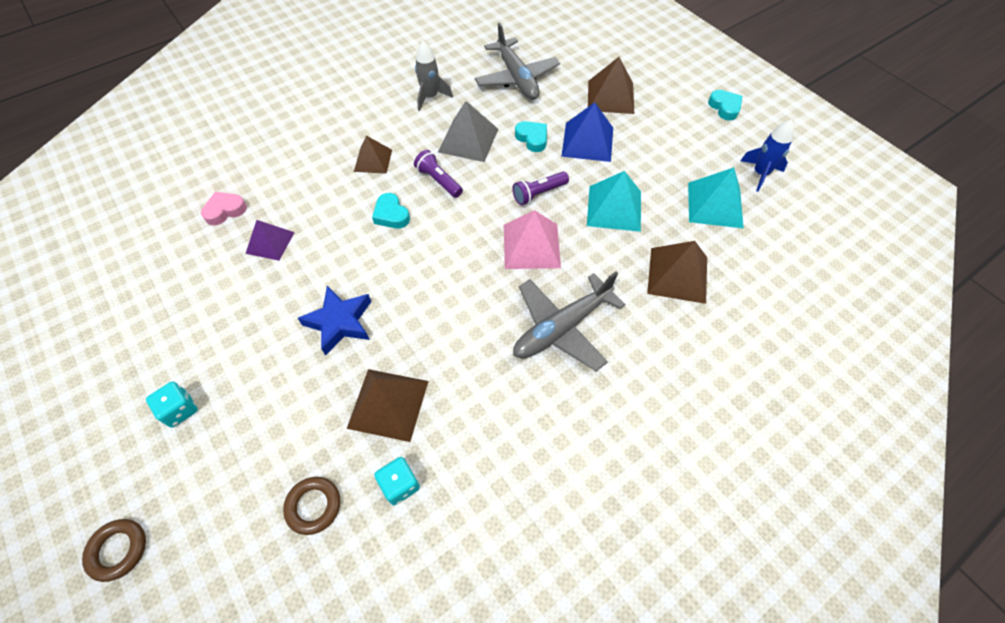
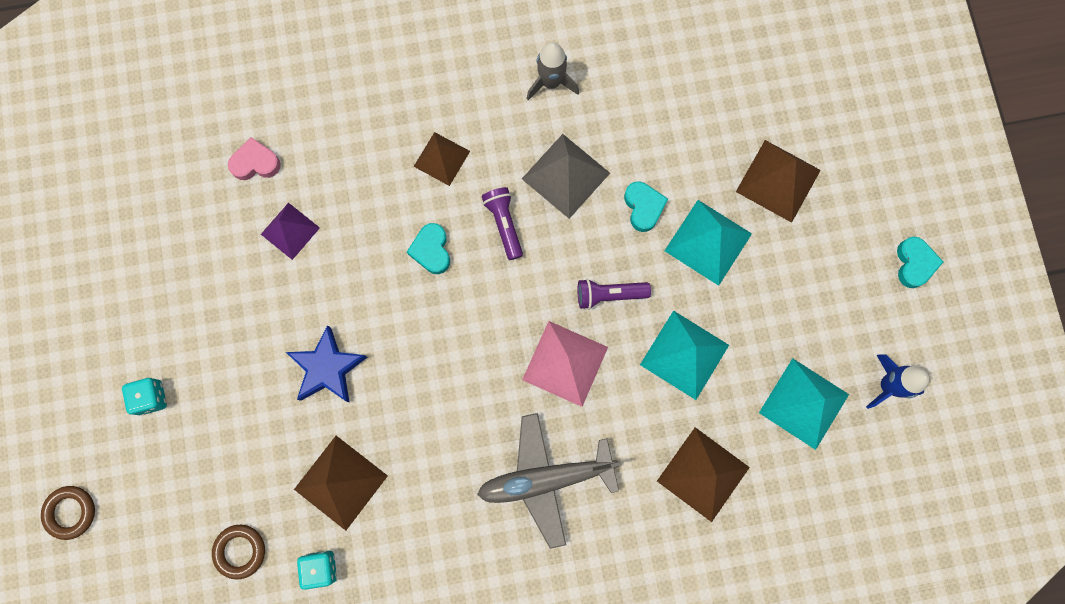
camera: 25 degrees right, 20 degrees up
(516, 78) = (674, 95): grey plane -> none
(587, 141) = (708, 242): blue pyramid -> turquoise pyramid

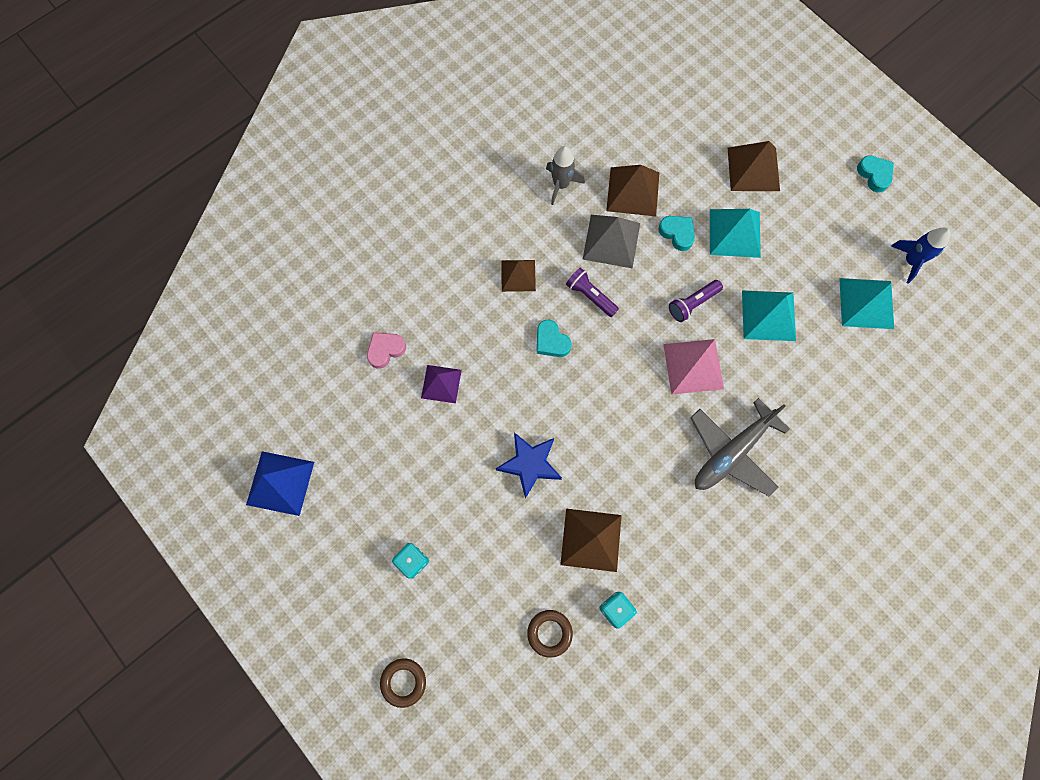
camera: 30 degrees left, 5 degrees down
(71, 242) = (280, 483): none -> blue pyramid
(703, 474) = (833, 387): brown pyramid -> brown pyramid (633, 191)

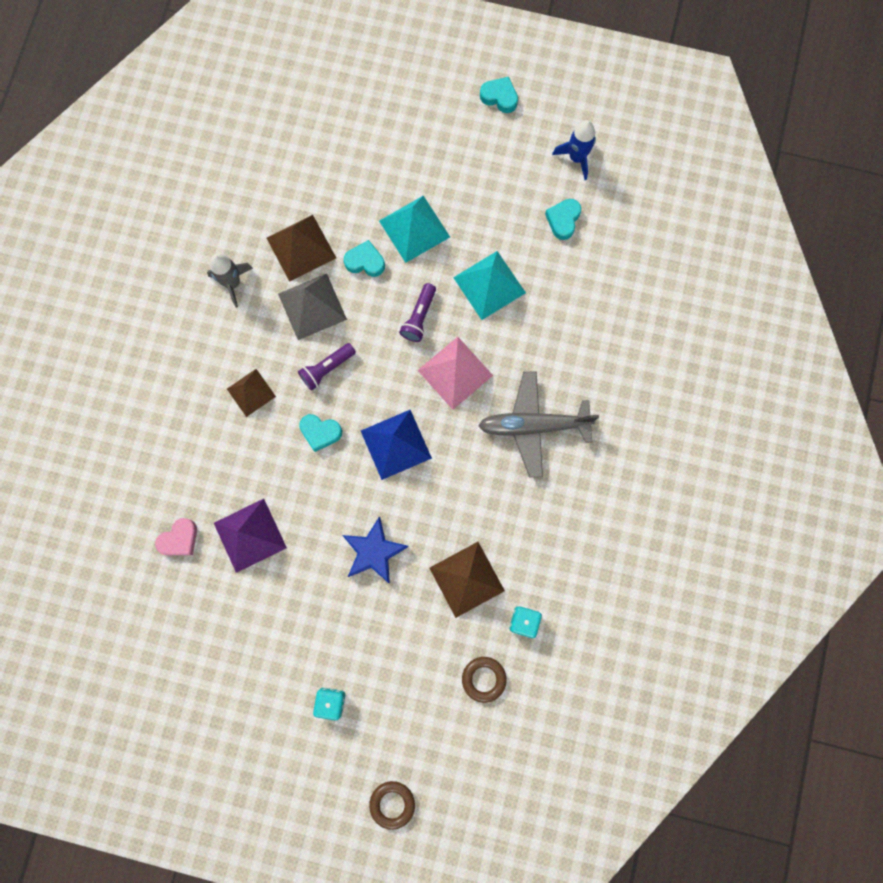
camera: 35 degrees left, 5 degrees up
(280, 483) = (169, 718): blue pyramid -> blue pyramid (396, 444)
(385, 350) = (179, 539): pink heart -> pink heart turned 150 degrees counterclockwise
(441, 383) = (250, 535): purple pyramid -> purple pyramid, size x1.51
(590, 296) = (327, 369): purple flashlight -> purple flashlight turned 45 degrees counterclockwise
(731, 452) = (533, 425): grey plane -> grey plane turned 75 degrees clockwise
(753, 169) = (393, 158): brown pyramid -> none
(866, 303) = (563, 220): turquoise pyramid -> turquoise heart

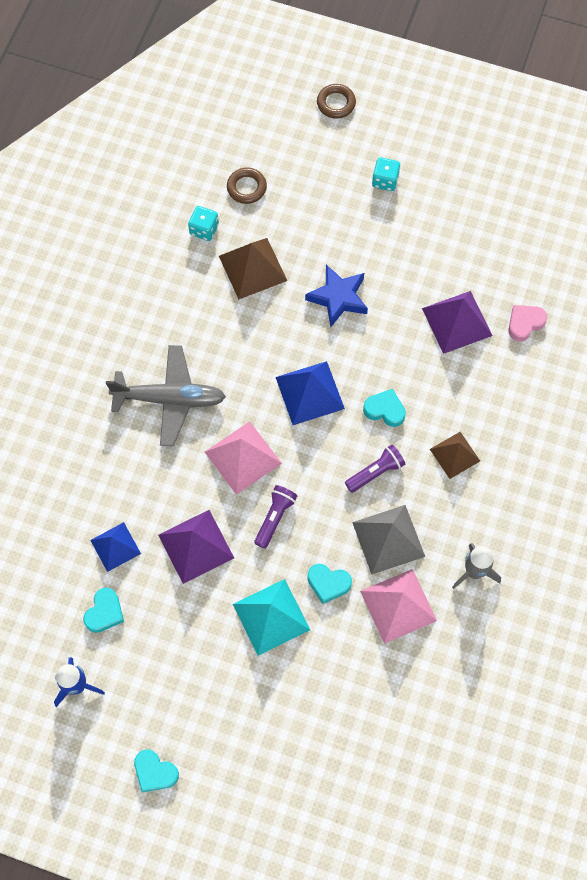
camera: 175 degrees left, 10 degrees down
(301, 247) = (398, 606): brown pyramid -> pink pyramid
(489, 285) = (196, 546): turquoise pyramid -> purple pyramid
(563, 278) = (115, 547): none -> blue pyramid

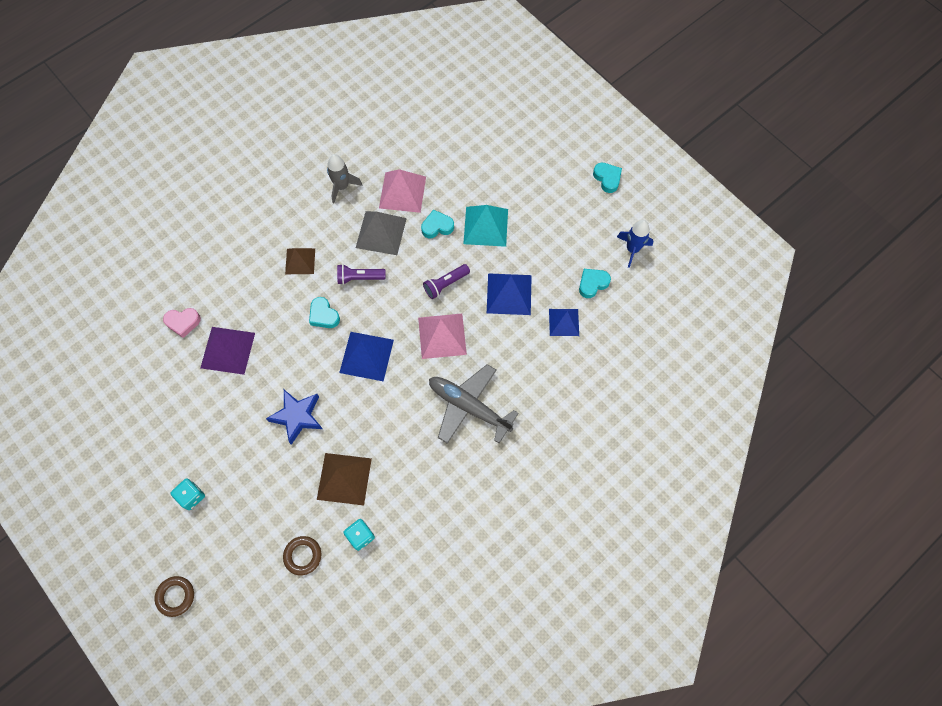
camera: 150 degrees left, 0 degrees up
(196, 546) = (509, 294): purple pyramid -> blue pyramid
(328, 583) = (437, 226): turquoise heart -> turquoise heart turned 60 degrees counterclockwise

